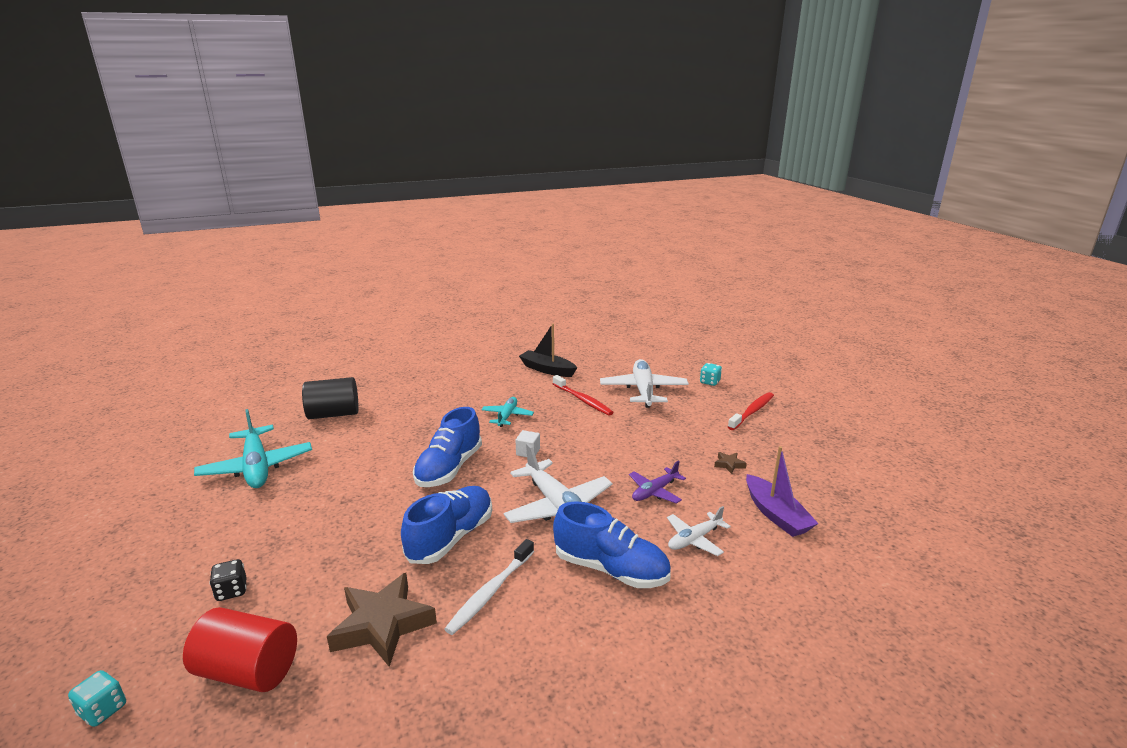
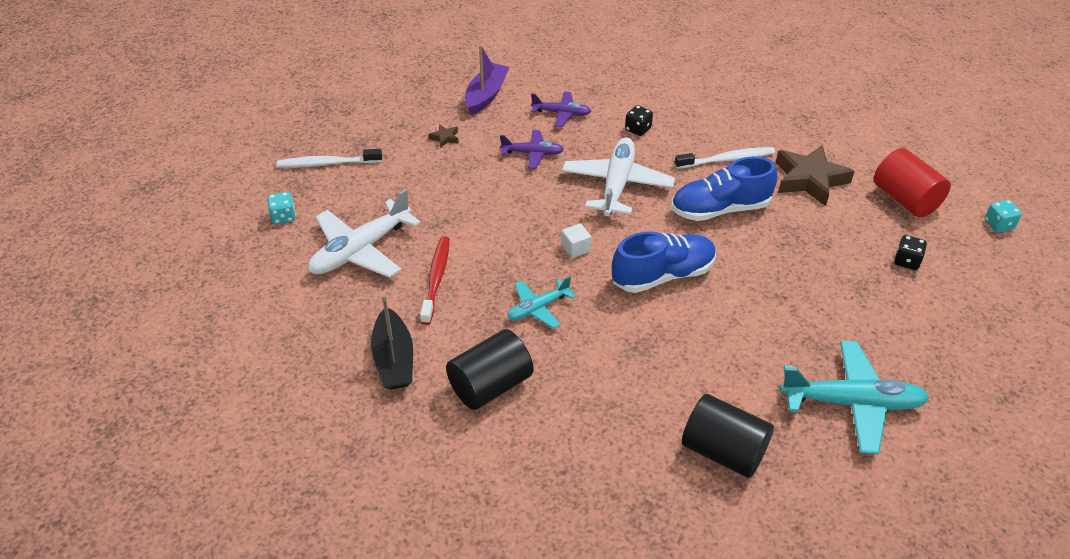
camera: 135 degrees left, 20 degrees up
(256, 467) = (852, 403): turquoise plane -> turquoise plane turned 75 degrees clockwise
(487, 382) = (490, 386): none -> black cylinder
(610, 569) = (638, 129): blue shoe -> black dice
(694, 539) = (561, 113): white plane -> purple plane
(752, 411) = (327, 163): red toothbrush -> white toothbrush

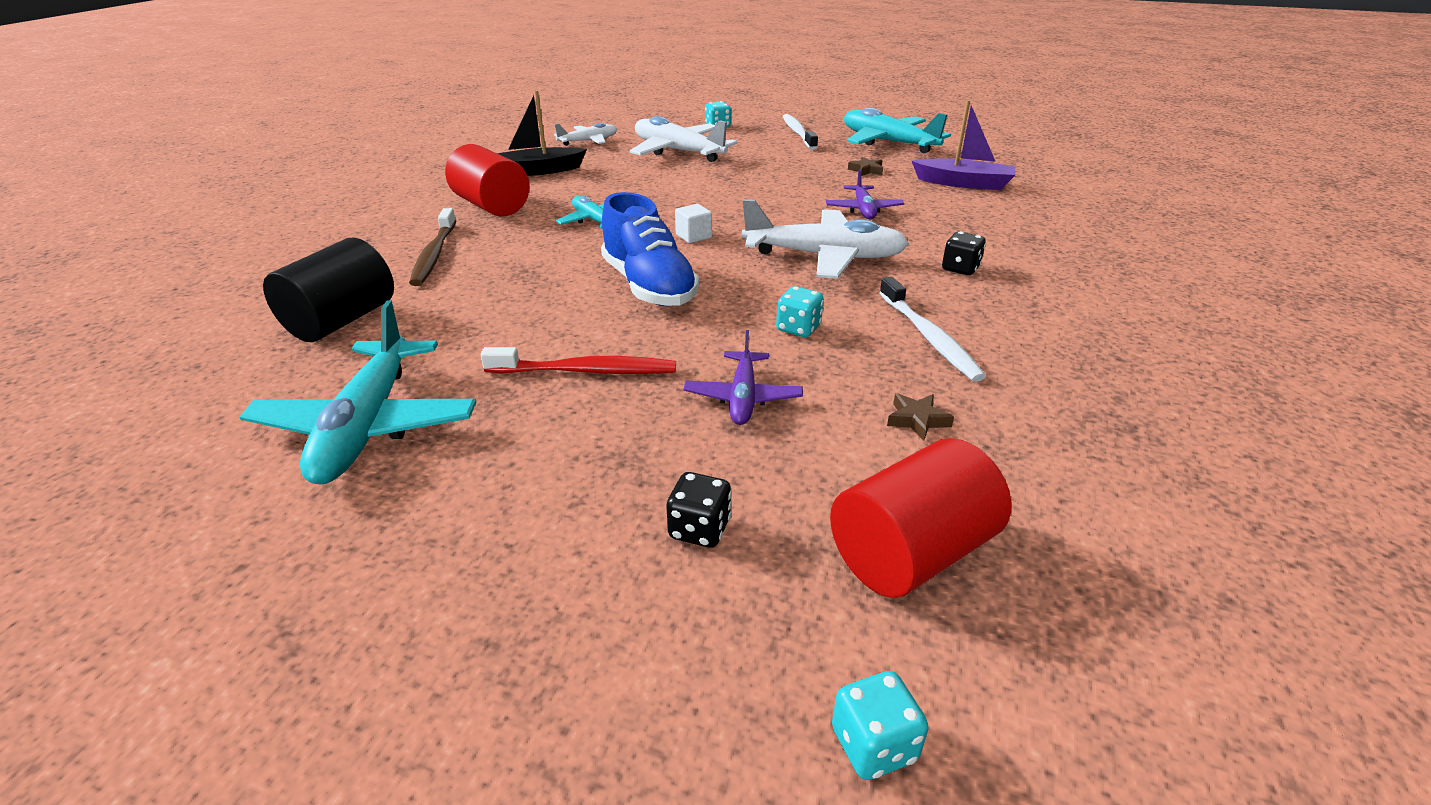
camera: 85 degrees right, 10 degrees down
(301, 321) = (588, 141): none -> white plane
(375, 114) = (887, 142): none -> turquoise plane
(436, 279) = (640, 179): red toothbrush -> red toothbrush (586, 371)
(490, 386) = (491, 206): black cylinder -> red cylinder
(561, 113) = (959, 222): purple plane -> purple plane (743, 397)
(603, 412) = (434, 255): none -> brown toothbrush
(720, 209) = (798, 328): blue shoe -> turquoise dice
(809, 180) = (917, 420): brown star -> brown star, size x0.42

